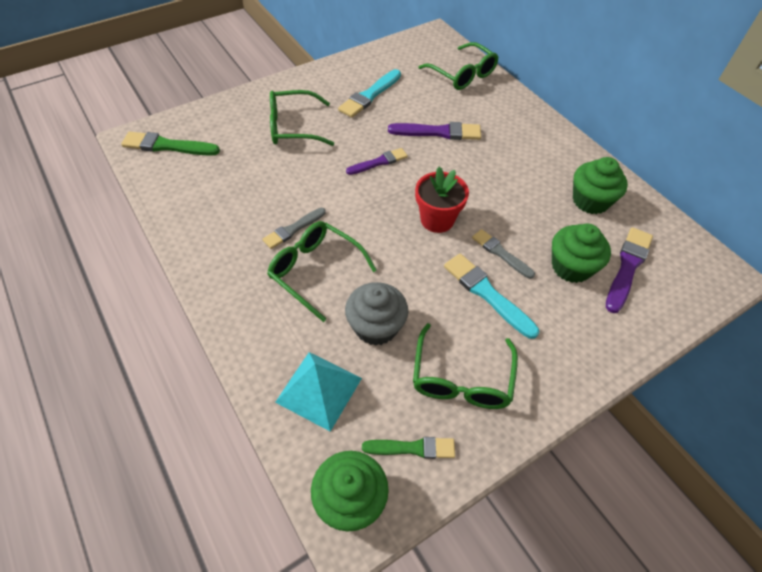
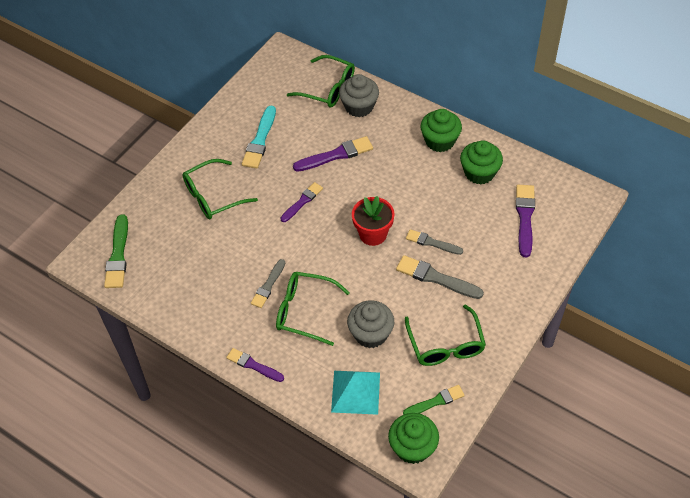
camera: 20 degrees left, 0 degrees up
(167, 146) = (118, 255): green brush -> green brush turned 75 degrees counterclockwise
(222, 307) = (253, 365): none -> purple brush
(486, 99) = (359, 106): none -> grey cupcake
(487, 294) = (436, 278): turquoise brush -> grey brush
(571, 267) = (486, 233): green cupcake -> green cupcake (440, 141)

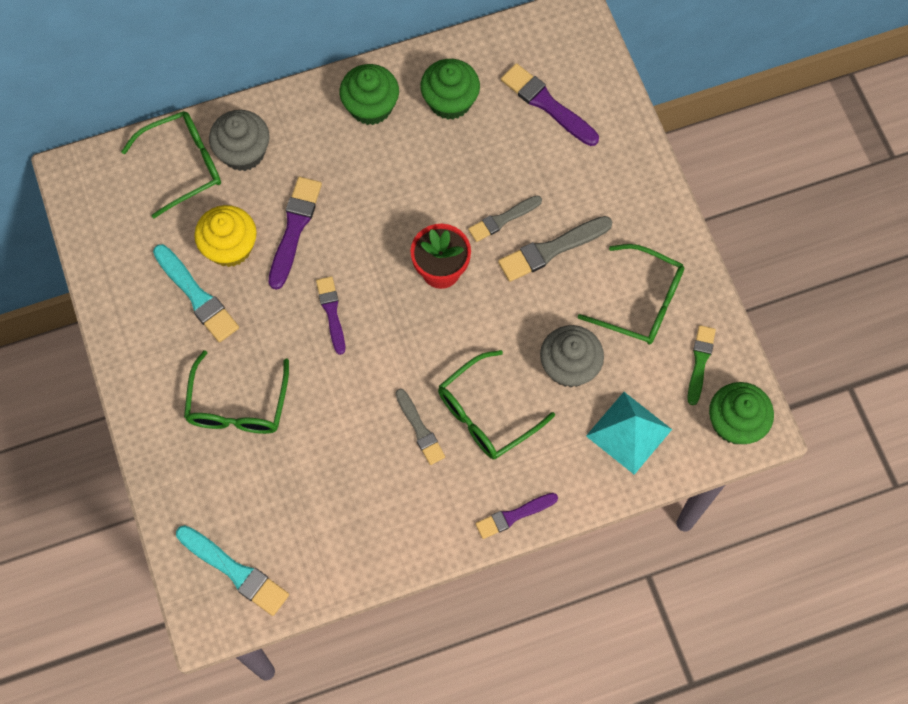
camera: 55 degrees left, 15 degrees up
(118, 255) = (235, 571): green brush -> turquoise brush
(300, 136) = (230, 247): none -> yellow cupcake

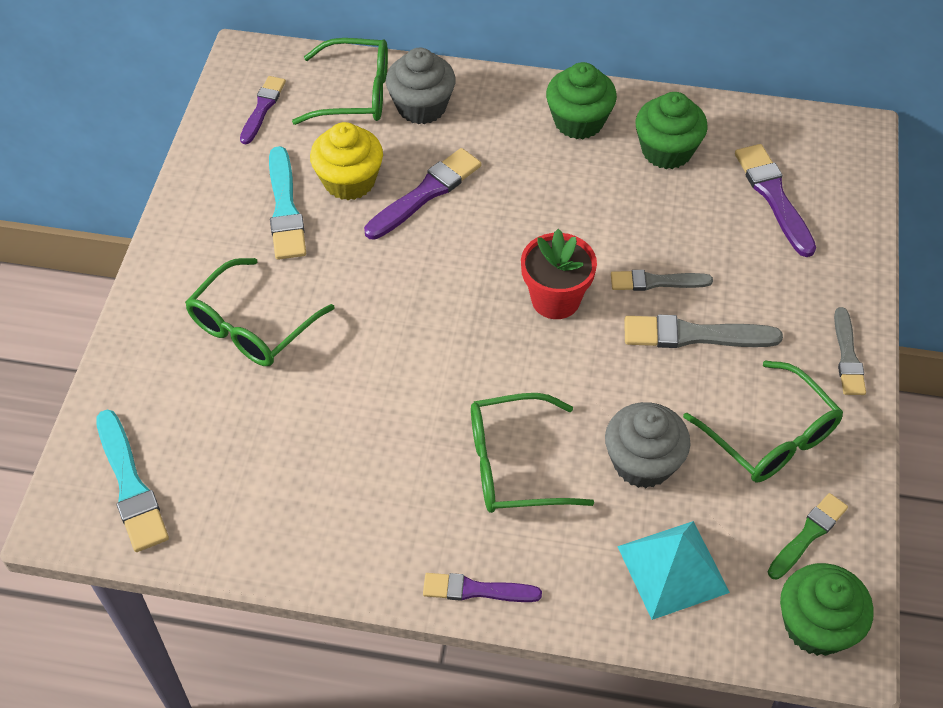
camera: 30 degrees right, 15 degrees down
(331, 312) = (411, 285): purple brush -> purple brush (262, 108)
(420, 429) = (428, 443): grey brush -> grey brush (847, 356)

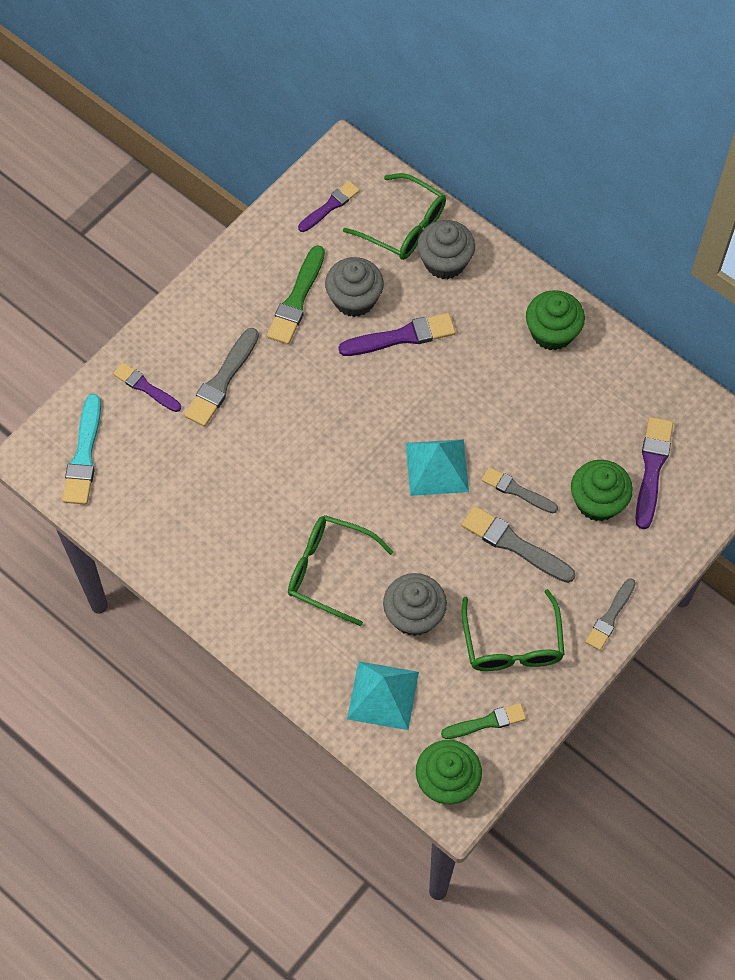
camera: 30 degrees right, 10 degrees up
(252, 326) = (222, 381): green glasses -> grey brush
(285, 208) = (297, 299): turquoise brush -> green brush
(349, 181) = (354, 299): yellow cupcake -> grey cupcake
(477, 590) = (252, 640): purple brush -> purple brush (145, 387)
(555, 299) = (437, 467): red flower pot -> turquoise pyramid
(666, 151) = (600, 390): green cupcake -> green cupcake (597, 501)

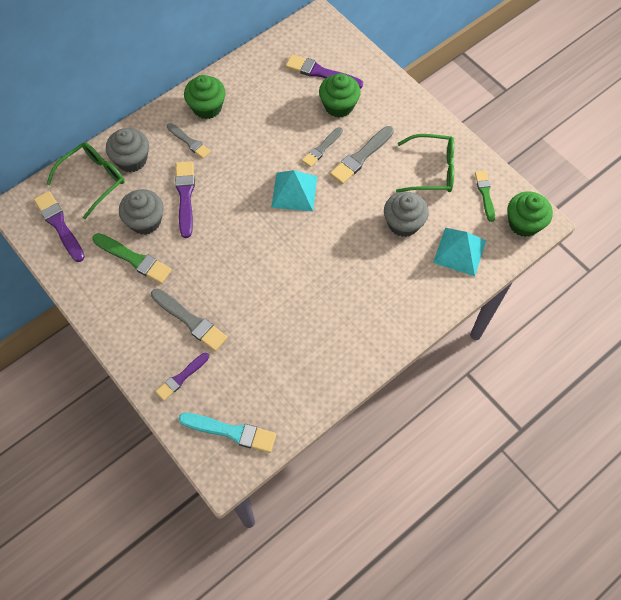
camera: 80 degrees left, 0 degrees up
(329, 571) = (362, 270): green glasses -> none
(330, 206) = (59, 225): purple brush -> purple brush, size x1.50
(610, 616) = (420, 114): grey brush -> grey brush (189, 142)

